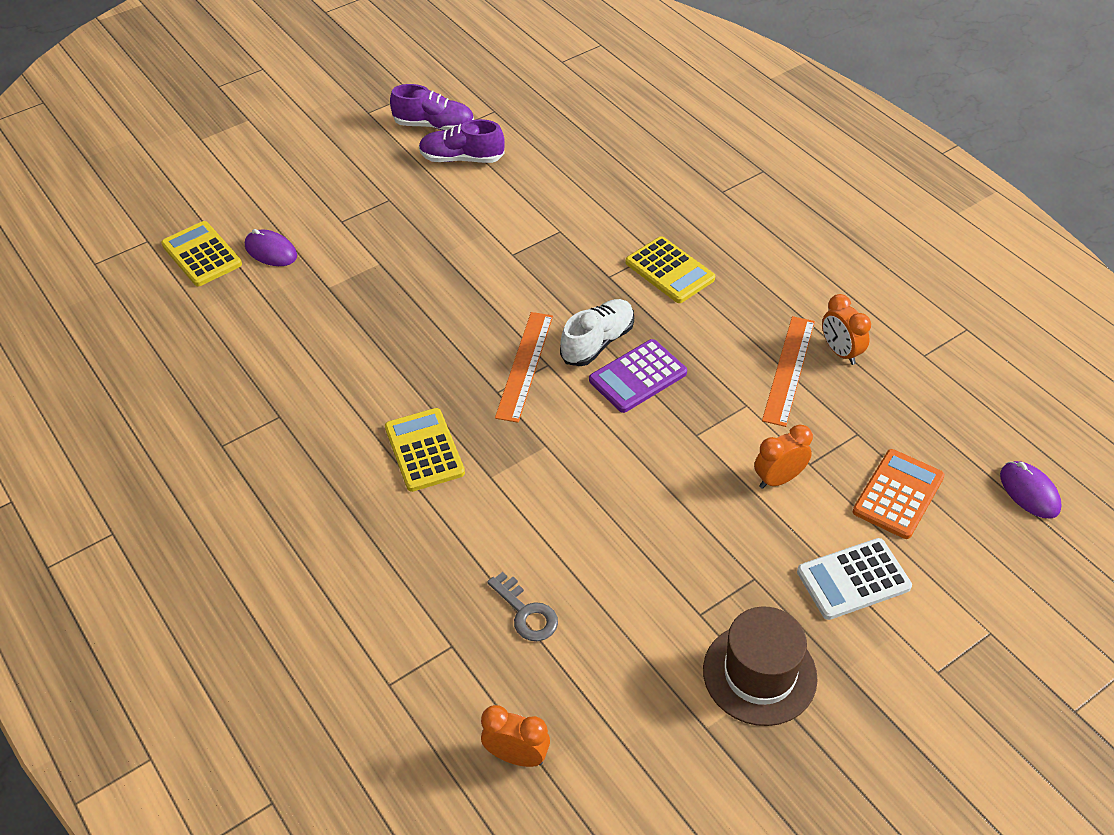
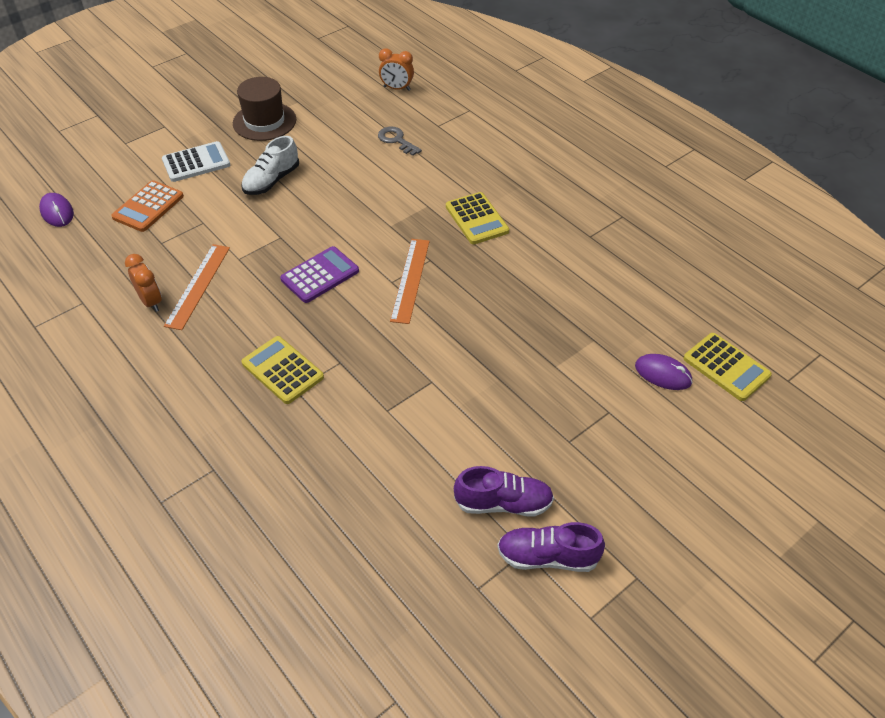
camera: 175 degrees right, 0 degrees up
(598, 342) = (351, 301): white shoe -> white shoe (271, 181)
(778, 479) = (227, 212): orange clock -> none

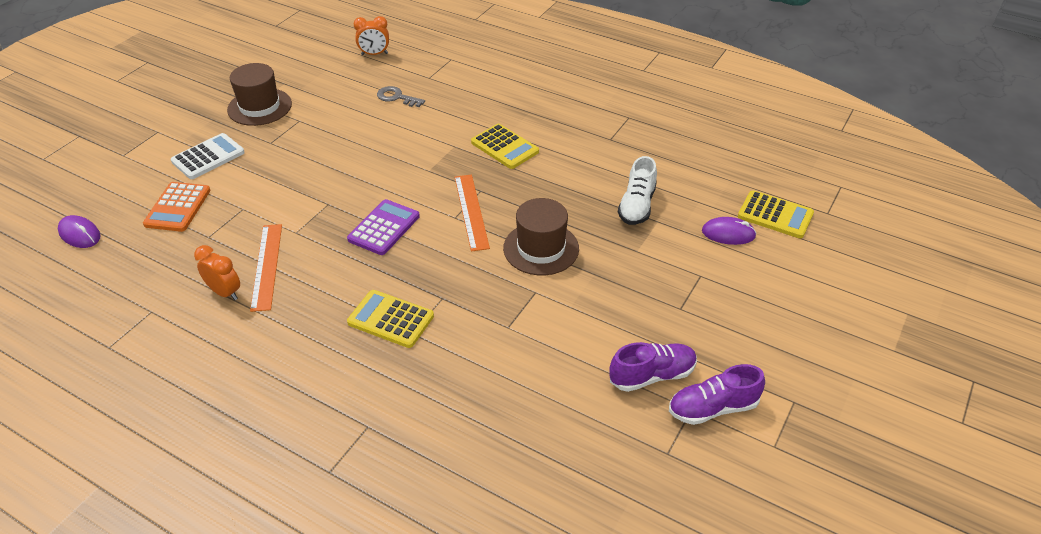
camera: 20 degrees left, 5 degrees down
(271, 181) = (293, 157): white shoe -> white shoe (637, 206)
(459, 337) = (541, 248): none -> brown hat

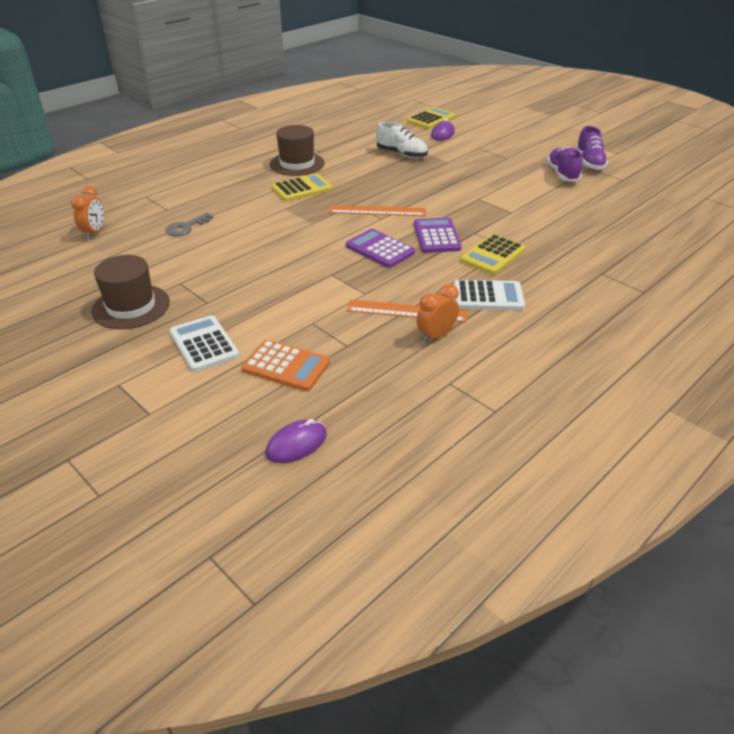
camera: 75 degrees left, 5 degrees down
(300, 324) = (488, 296): none -> white calculator
(424, 267) = (436, 236): none -> purple calculator
(541, 248) = (433, 191): brown hat -> brown hat (297, 164)

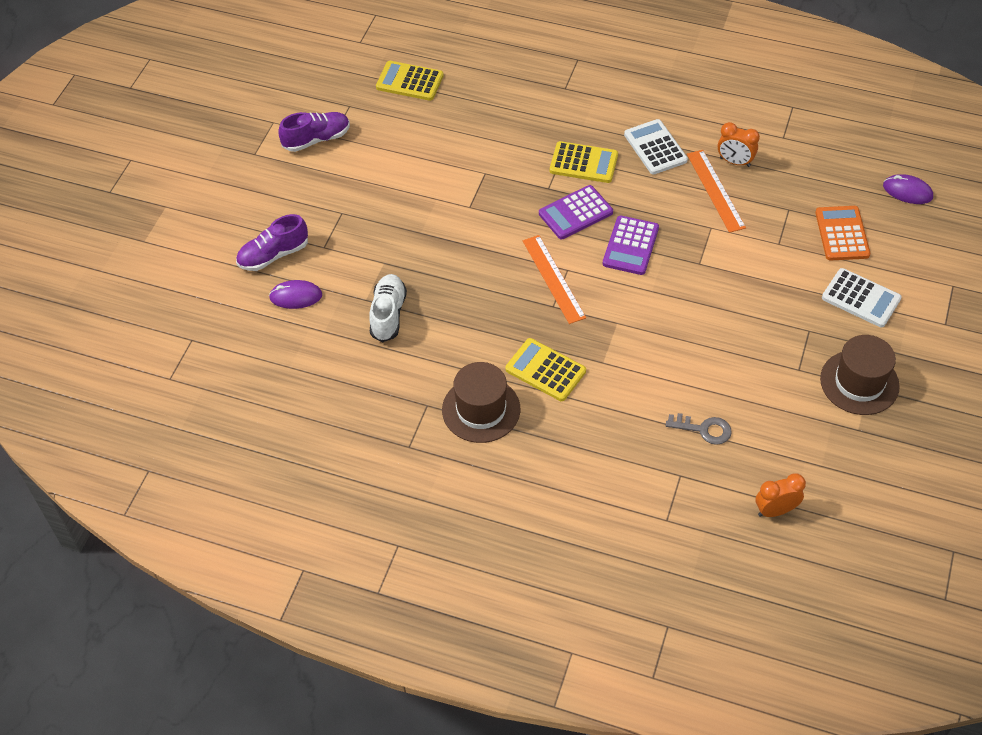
camera: 115 degrees left, 15 degrees up
(204, 344) = (861, 298): white calculator -> white calculator turned 90 degrees counterclockwise
(431, 119) = (246, 327): yellow calculator -> yellow calculator (409, 81)
(562, 174) = (363, 154): purple shoe -> purple shoe (273, 255)

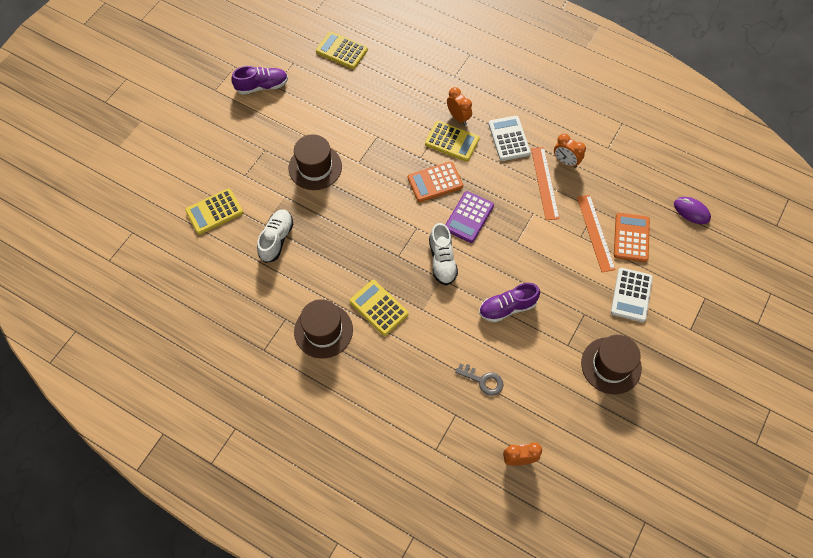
camera: 10 degrees right, 10 degrees up
(273, 255) = (207, 175): purple shoe -> purple shoe (507, 307)
(296, 296) = (214, 212): purple mouse -> yellow calculator
(414, 222) = (315, 167): none -> brown hat
(553, 279) = (404, 233): orange ruler -> orange ruler (595, 233)
(575, 213) = (435, 182): purple calculator -> orange calculator
(583, 134) = (458, 117): none -> orange clock
(611, 301) = (442, 261): none -> white shoe
(861, 298) = (631, 295): white calculator -> white calculator turned 60 degrees clockwise

